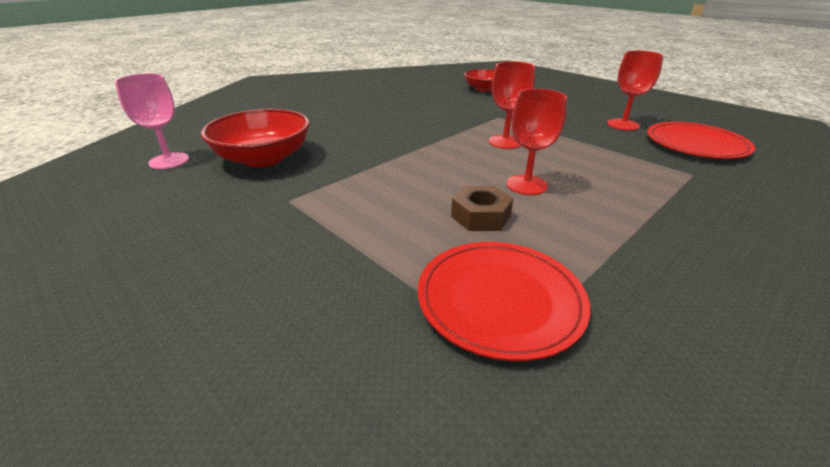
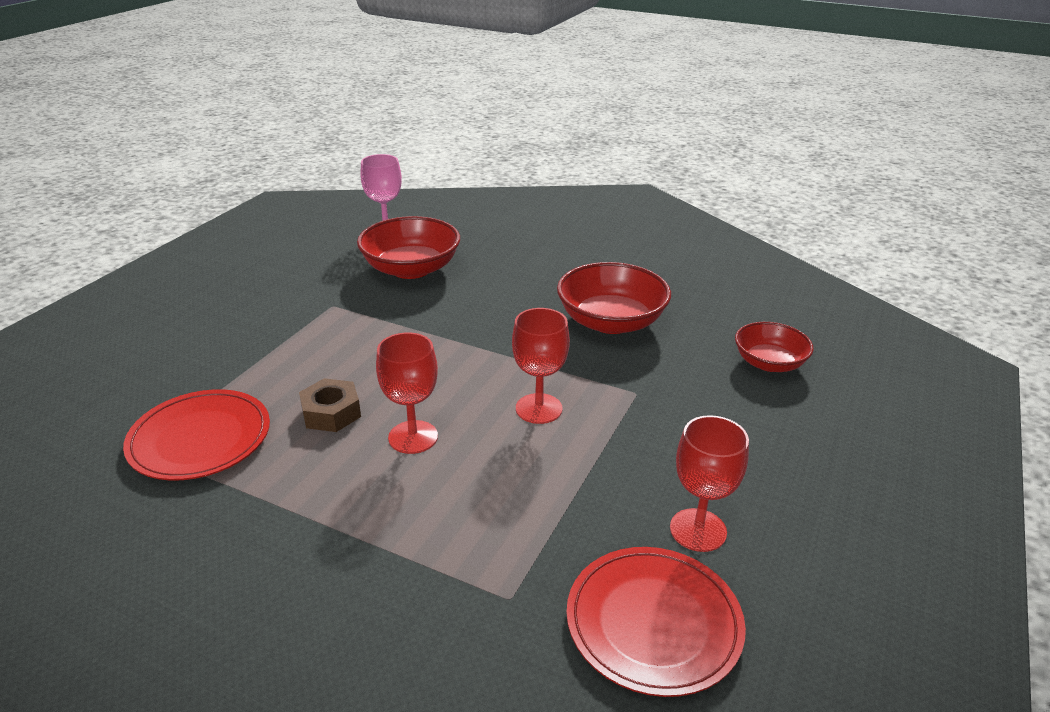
camera: 70 degrees right, 0 degrees up
(416, 110) = (611, 322): none -> red bowl

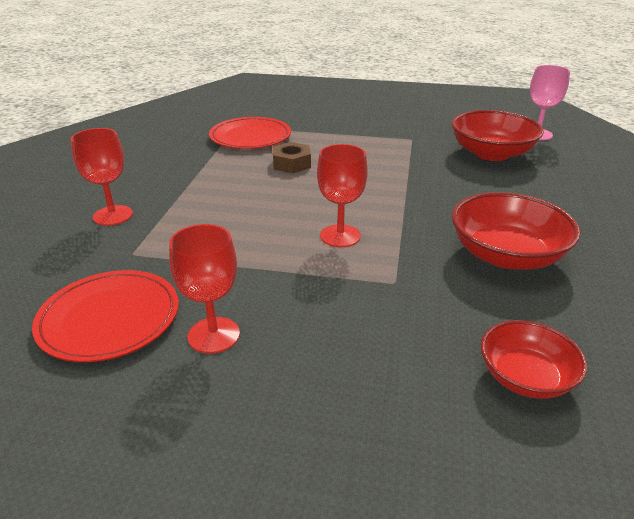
camera: 75 degrees right, 0 degrees up
(413, 437) = (280, 193): red goblet -> red goblet (113, 215)

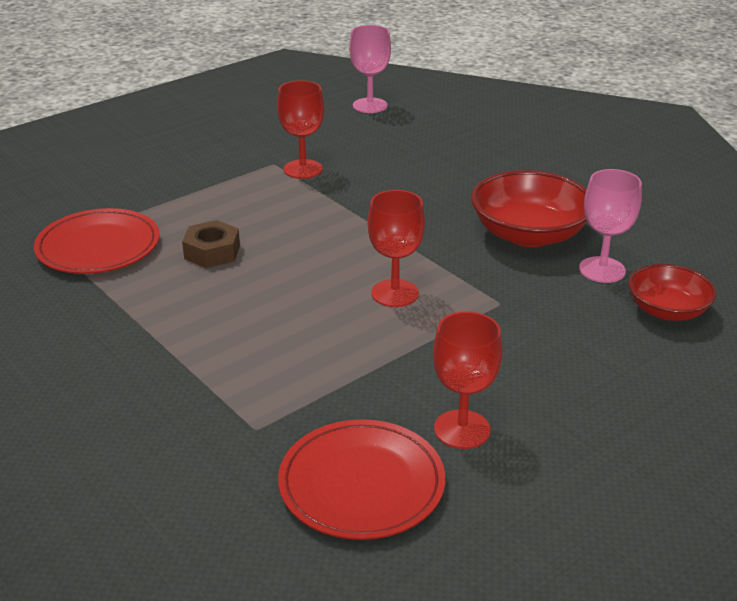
camera: 50 degrees left, 0 degrees up
(113, 215) = (146, 414): red goblet -> red goblet (303, 169)
(491, 153) = (368, 145): red bowl -> none
(522, 312) = (602, 270): none -> pink goblet

